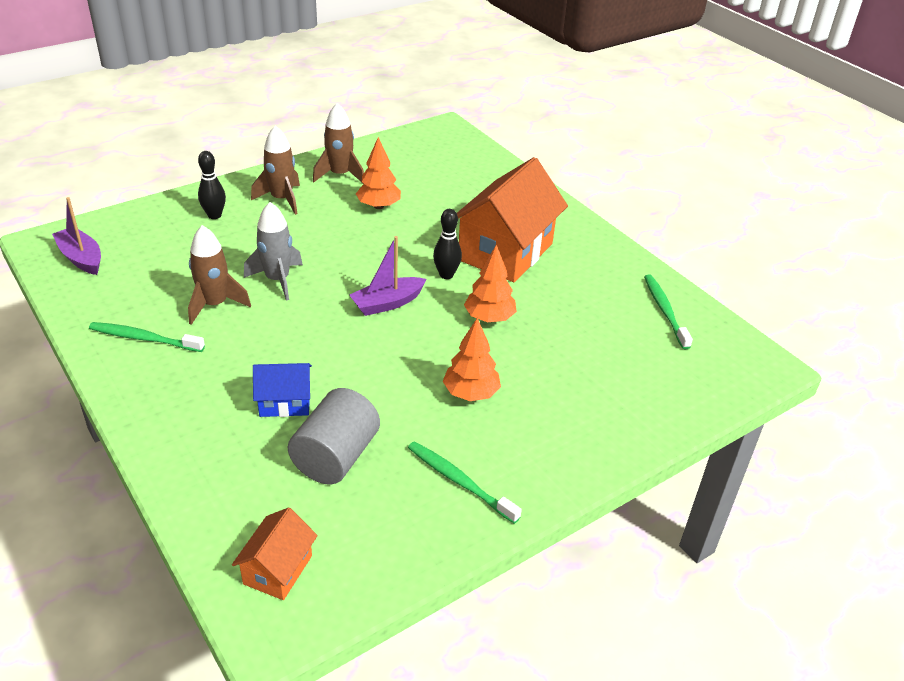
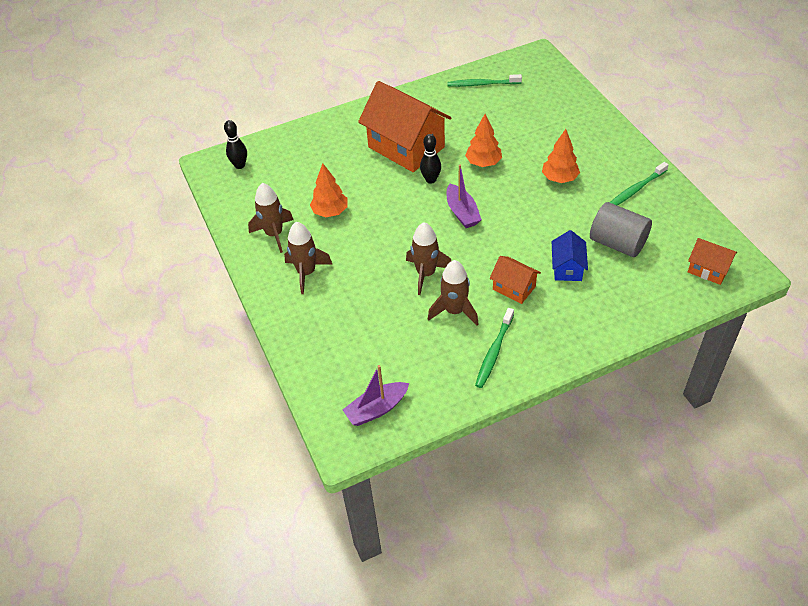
camera: 75 degrees left, 10 degrees up
(214, 215) = (323, 318): black bowling pin -> black bowling pin (240, 165)
(250, 352) = (514, 288): none -> orange house
(277, 280) = (426, 274): grey rocket -> brown rocket

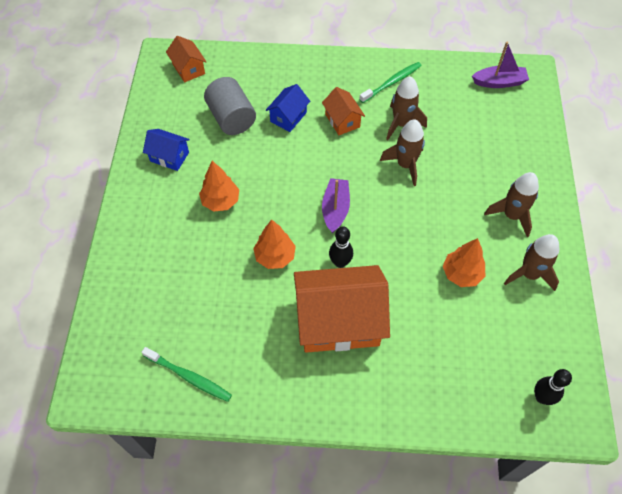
camera: 155 degrees left, 10 degrees up
(406, 147) = (339, 321): orange house -> orange house turned 75 degrees counterclockwise
(635, 190) = (169, 157): green toothbrush -> blue house

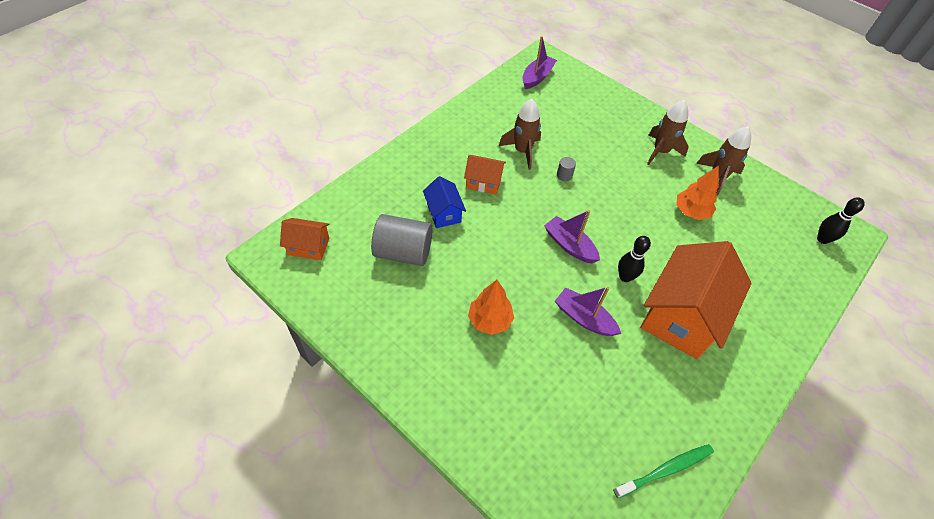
camera: 55 degrees left, 5 degrees down
(169, 157) = (399, 328): blue house -> none
(275, 256) = (584, 318): orange tree -> purple boat
(392, 82) = (476, 129): green toothbrush -> none
(405, 165) = (564, 175): brown rocket -> grey cylinder

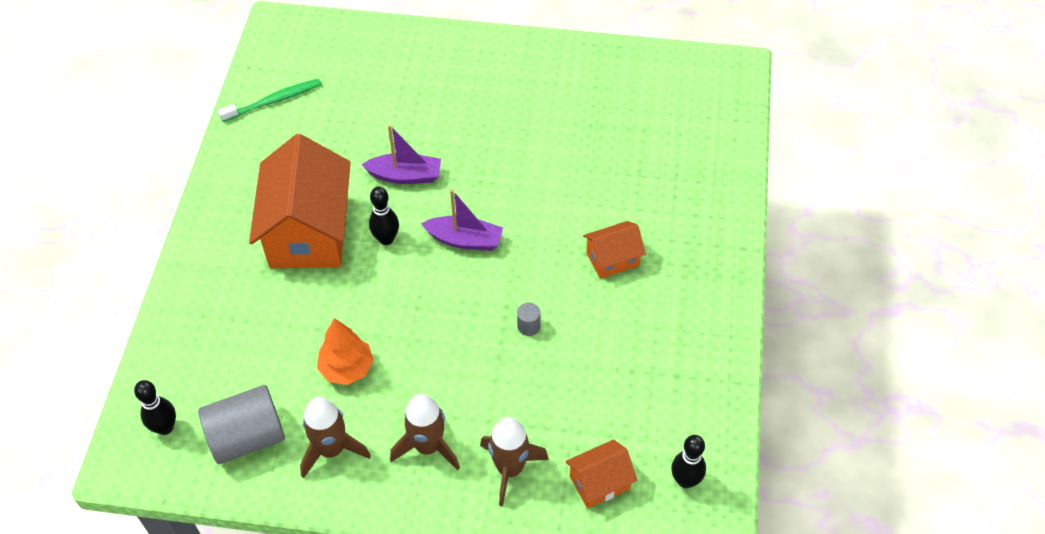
camera: 150 degrees right, 0 degrees up
(308, 246) = (710, 93): orange house -> orange house (599, 482)
(403, 252) = (622, 138): grey cylinder -> grey cylinder (247, 437)
(444, 213) = (621, 198): blue house -> none
(489, 320) = (491, 126): orange tree -> none
(522, 151) = (603, 330): brown rocket -> brown rocket (510, 469)
(537, 77) = (685, 480): purple boat -> black bowling pin
(666, 470) = (274, 101): green toothbrush -> green toothbrush turned 150 degrees counterclockwise

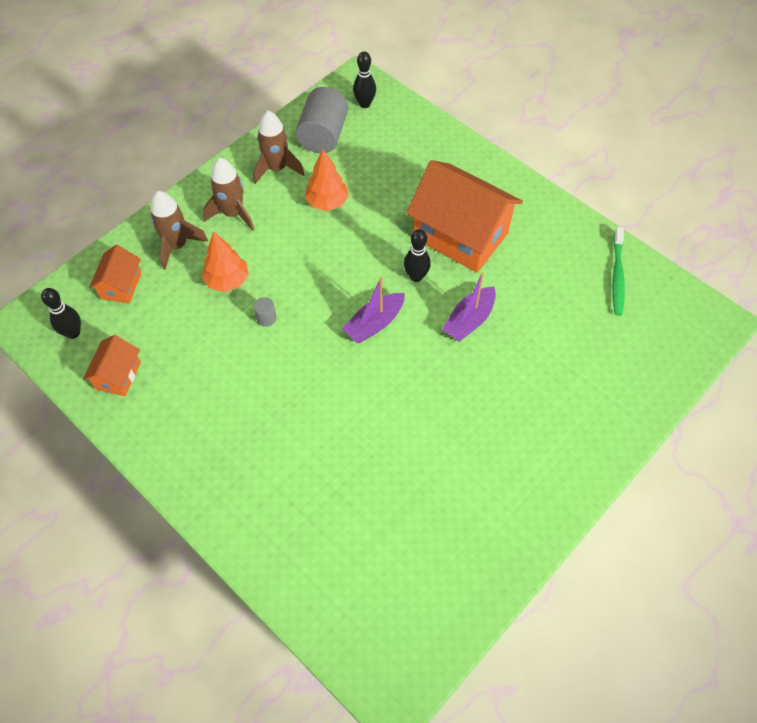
camera: 125 degrees right, 5 degrees up
(514, 389) = (227, 280): none -> orange tree
(612, 259) = (273, 410): orange house -> orange house (118, 375)

